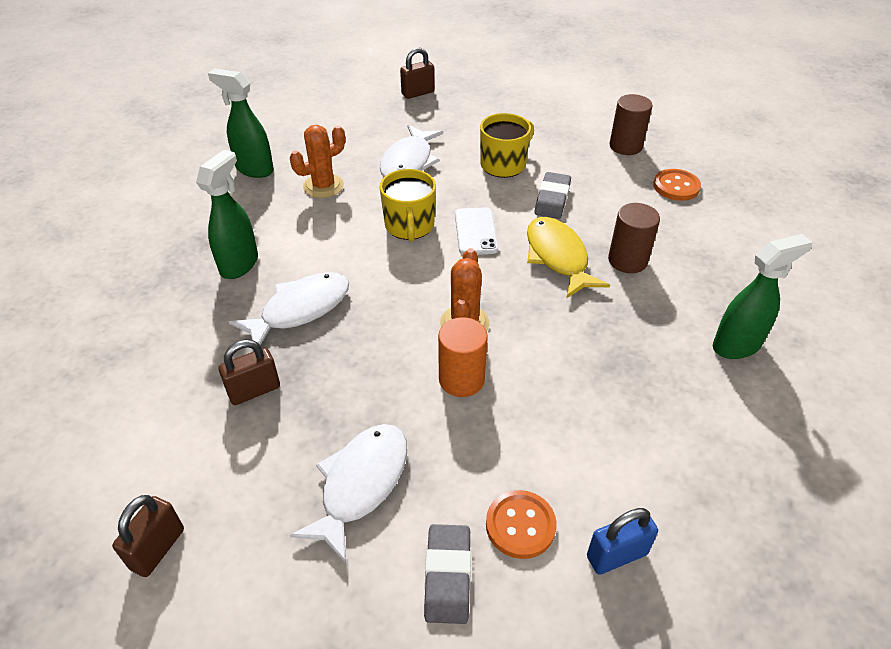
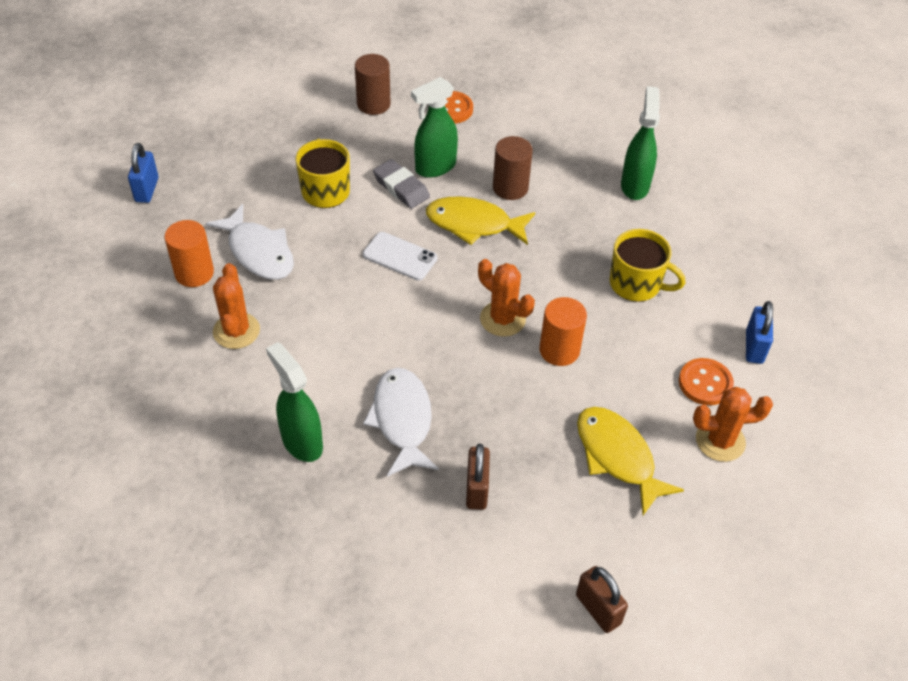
camera: 60 degrees left, 5 degrees up
(254, 169) = (153, 375): green spray bottle -> green spray bottle (435, 167)
(361, 144) = (194, 273): none -> orange cylinder
(361, 484) = (617, 457): white fish -> yellow fish
(409, 226) = (354, 296): yellow mug -> yellow mug (636, 284)
(418, 93) = (147, 190): brown padlock -> blue padlock
(448, 576) = (720, 441): grey eraser -> orange cactus

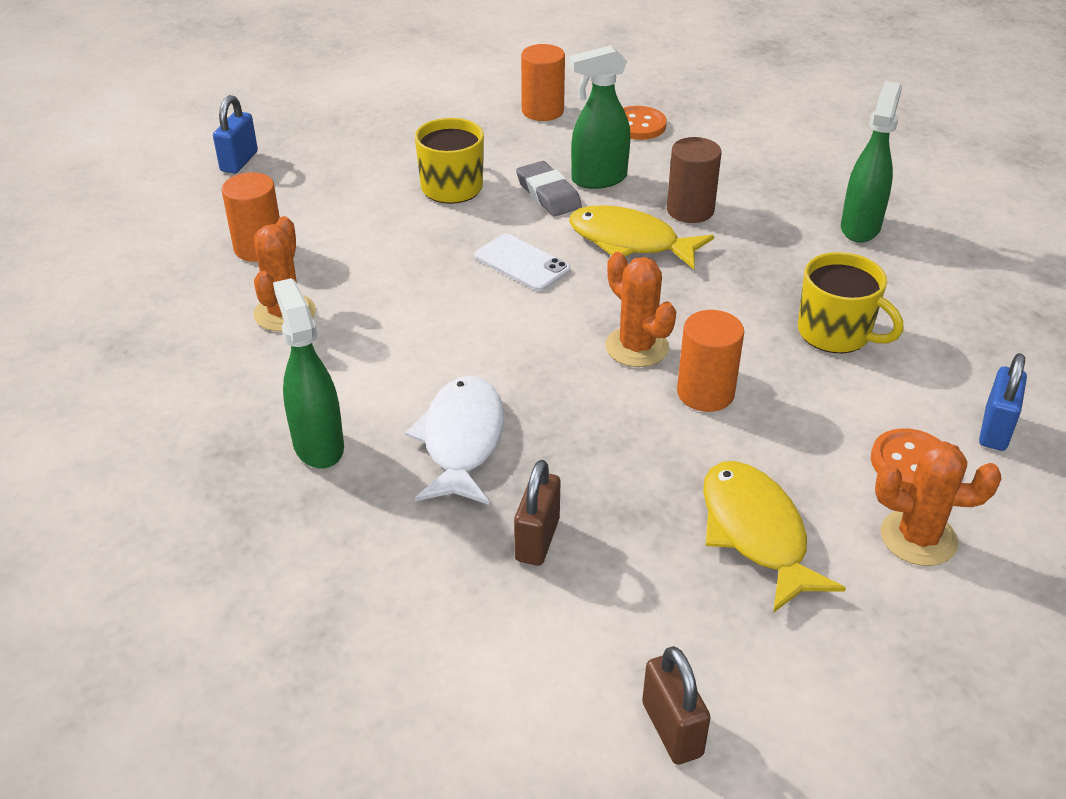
camera: 15 degrees right, 10 degrees down
(258, 252) = (345, 237): white fish -> none
(373, 104) = (542, 111): brown cylinder -> orange cylinder

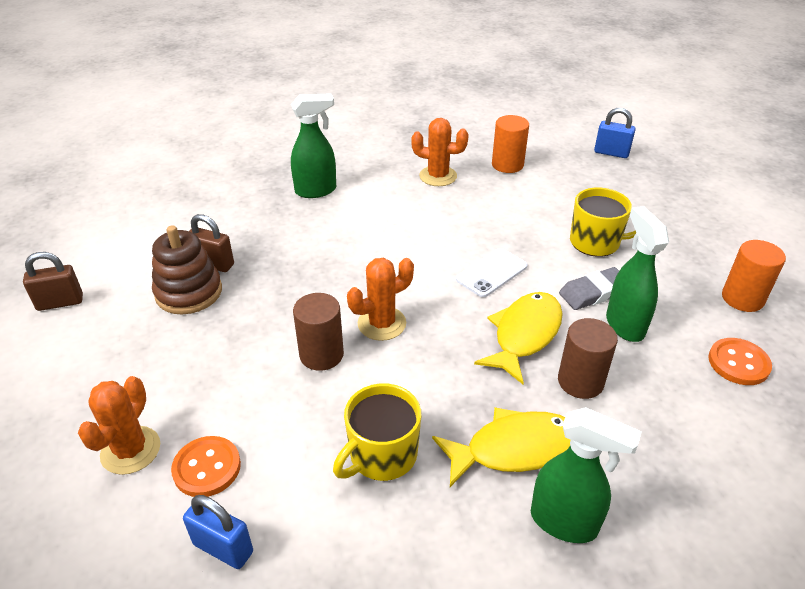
camera: 95 degrees right, 0 degrees up
(462, 441) = (304, 239): white fish -> none
(612, 554) = (189, 292): none -> brown stacking toy
(705, 393) = (321, 354): orange cylinder -> brown cylinder
(756, 533) = (176, 359): yellow fish -> yellow fish (514, 449)

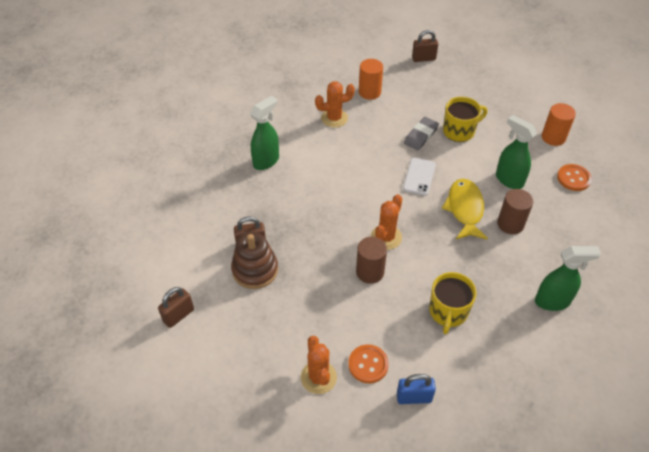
camera: 30 degrees left, 10 degrees up
(514, 449) = (506, 276): yellow fish -> none
(594, 293) = (481, 166): grey eraser -> grey eraser (421, 136)
(611, 153) = (423, 59): blue padlock -> brown padlock

